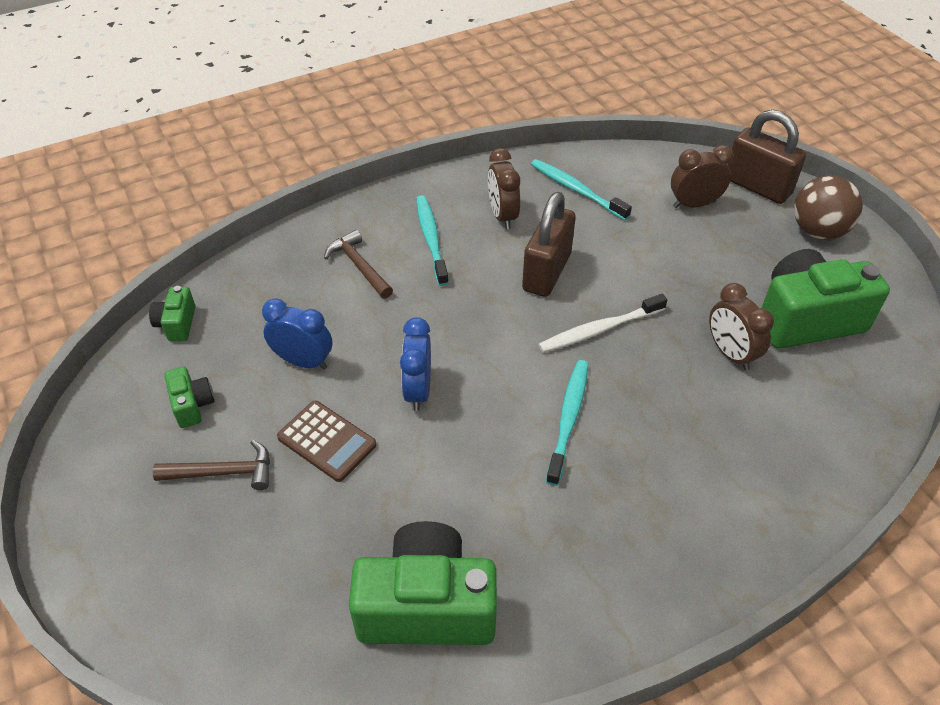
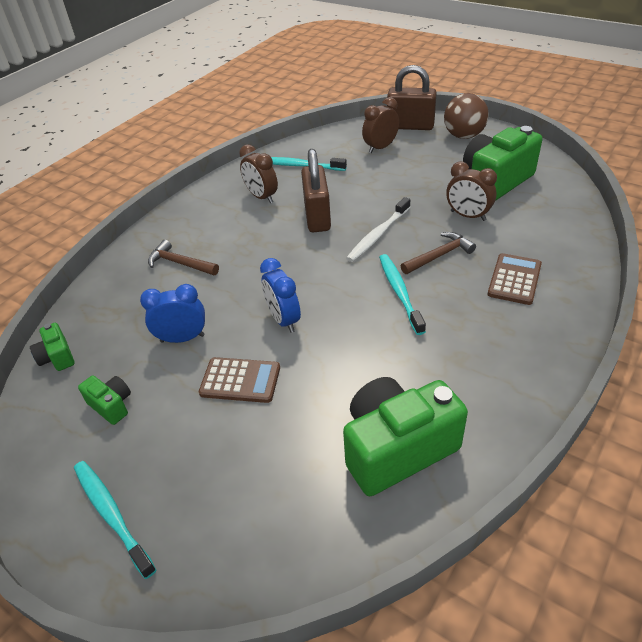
camera: 25 degrees left, 5 degrees down
(223, 472) = (172, 439): brown hammer -> brown hammer (439, 256)
(431, 239) = (222, 228): turquoise toothbrush -> turquoise toothbrush (112, 515)
(719, 470) = (514, 279): none -> brown calculator

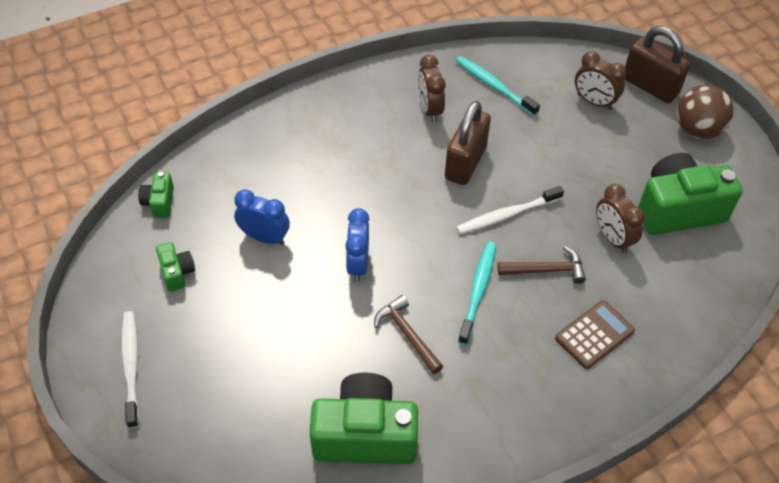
camera: 25 degrees right, 10 degrees up
(112, 515) = (131, 367): turquoise toothbrush -> white toothbrush
(180, 263) = (308, 154): brown hammer -> brown hammer (407, 335)
(240, 381) = (285, 305): brown calculator -> none
(380, 147) = (594, 101): brown clock -> brown clock turned 135 degrees counterclockwise

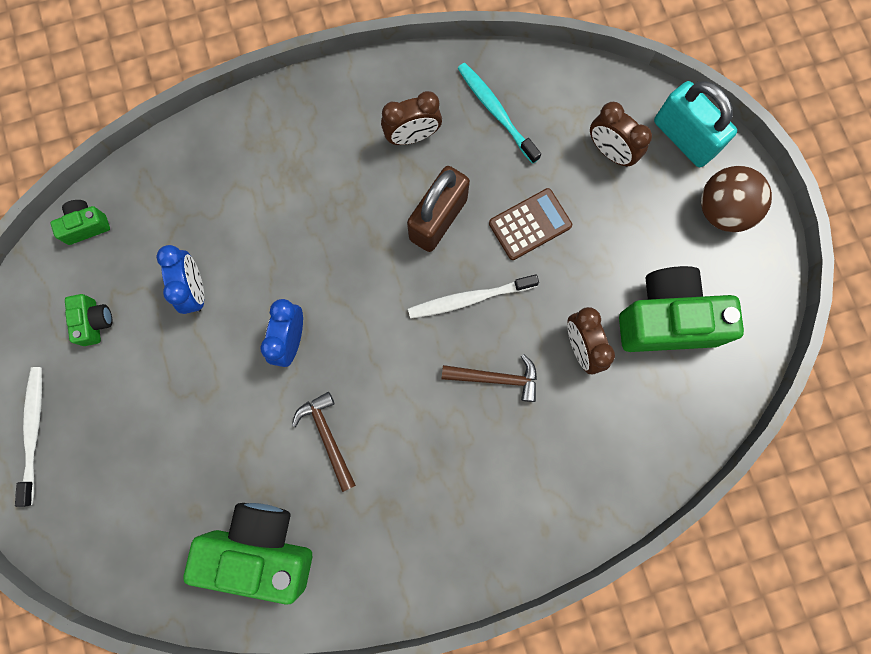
camera: 10 degrees right, 25 degrees up
(159, 202) = (86, 226): green camera -> green camera turned 60 degrees clockwise
(264, 237) = (195, 289): blue clock -> blue clock turned 45 degrees clockwise
(429, 109) = (412, 136): brown clock -> brown clock turned 105 degrees counterclockwise
(478, 291) = (415, 394): turquoise toothbrush -> none
(594, 335) = (528, 468): brown calculator -> brown calculator (530, 224)
(650, 86) = (684, 137): brown padlock -> turquoise padlock

